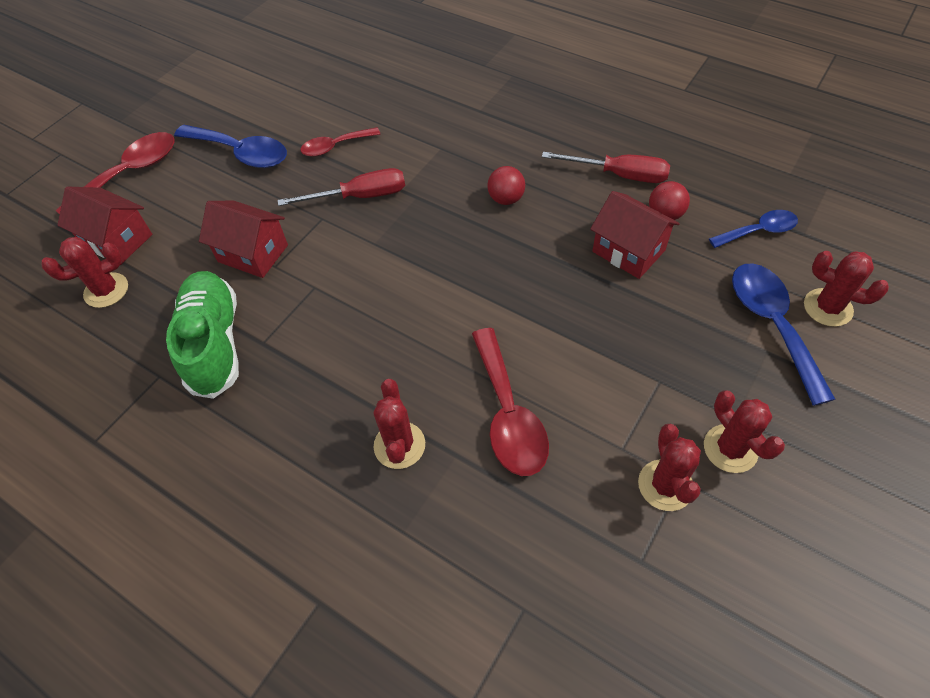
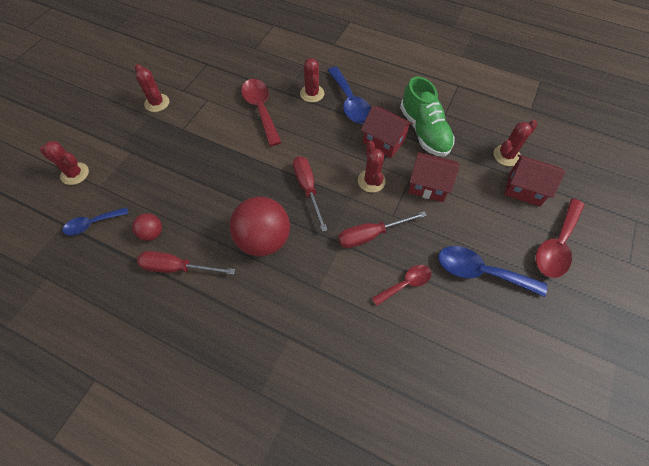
camera: 170 degrees right, 5 degrees up
(436, 259) = (308, 189): none -> red screwdriver
(506, 199) = (263, 239): red ball -> red ball, size x2.08
(628, 251) = (183, 203): red house -> red house (384, 141)
(665, 485) = (190, 88): red cactus -> red cactus (371, 181)
(772, 324) = (112, 162): blue spoon -> blue spoon (350, 103)

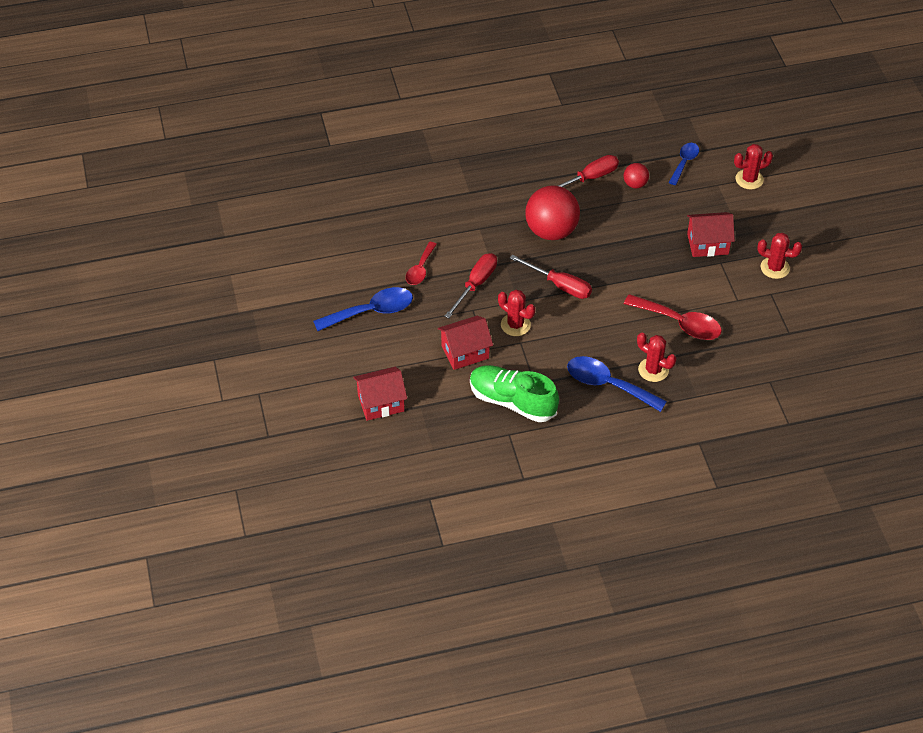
camera: 140 degrees right, 10 degrees down
(384, 141) = (539, 367): red house -> red house (707, 244)
(506, 155) = (418, 426): red cactus -> none
(556, 245) = (324, 370): red spoon -> none

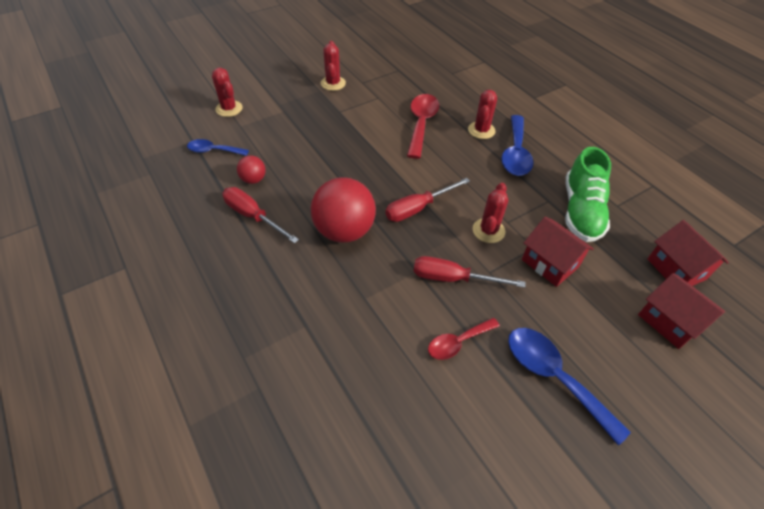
camera: 110 degrees left, 0 degrees up
(420, 269) = (458, 342): red spoon -> red spoon turned 150 degrees clockwise
(559, 285) = (418, 208): red screwdriver -> red screwdriver turned 135 degrees counterclockwise
(707, 244) = (320, 121): red house -> red house (676, 269)

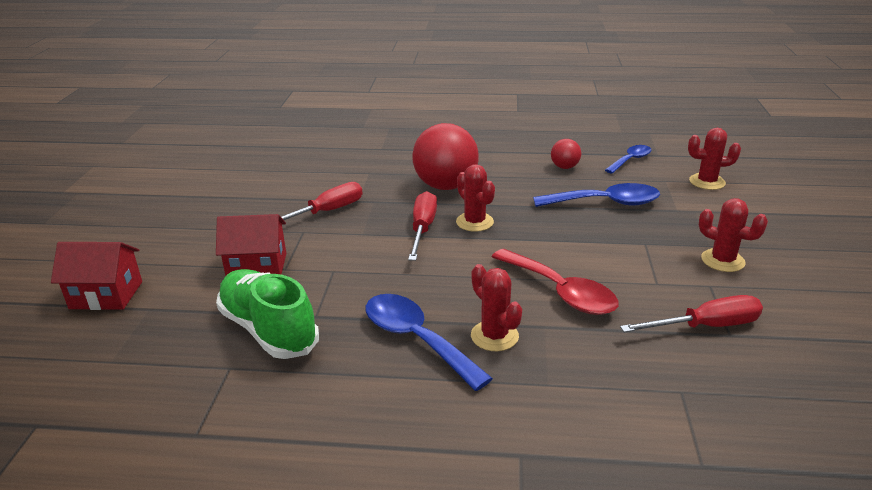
camera: 130 degrees right, 20 degrees down
(253, 216) = (515, 156): red screwdriver -> red screwdriver (705, 326)
(458, 342) = (278, 191): red spoon -> none
(488, 231) = (341, 253): red cactus -> red cactus (474, 222)
(553, 377) = (191, 213): blue spoon -> blue spoon (605, 203)
(676, 269) = (115, 343): red house -> none

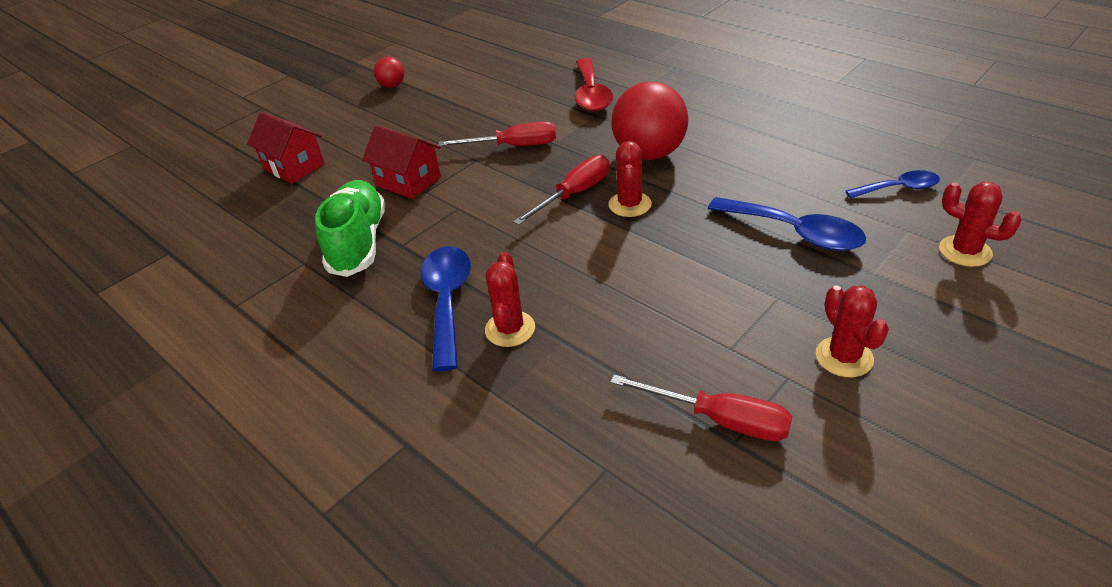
camera: 40 degrees right, 10 degrees up
(560, 292) = (620, 313): red spoon -> red spoon (591, 94)
(564, 167) = (804, 172): red ball -> red ball (392, 86)

